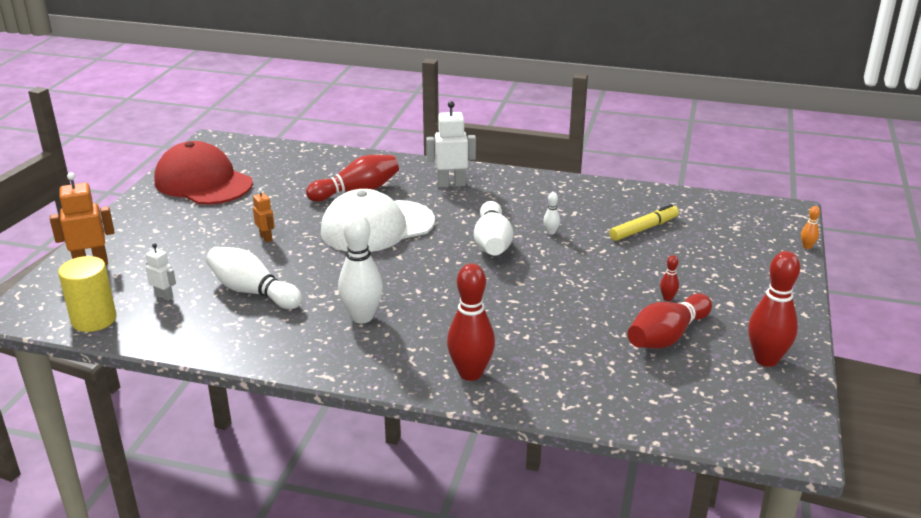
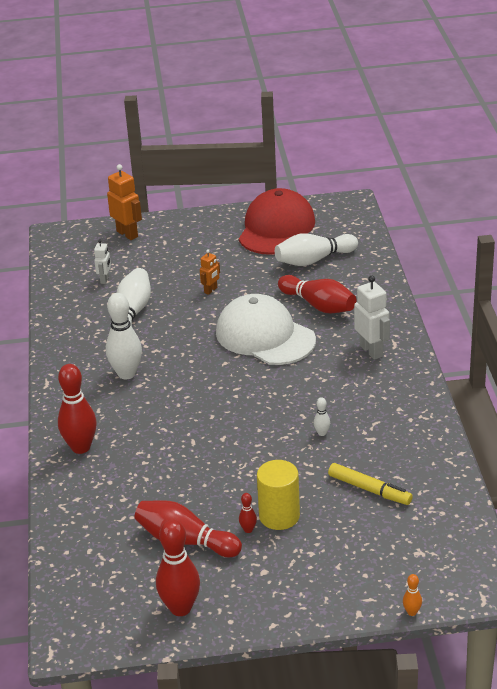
camera: 70 degrees right, 5 degrees up
(94, 319) = (62, 265): yellow cylinder -> yellow cylinder (279, 516)
(492, 243) = (279, 405): white bowling pin -> white bowling pin (313, 260)

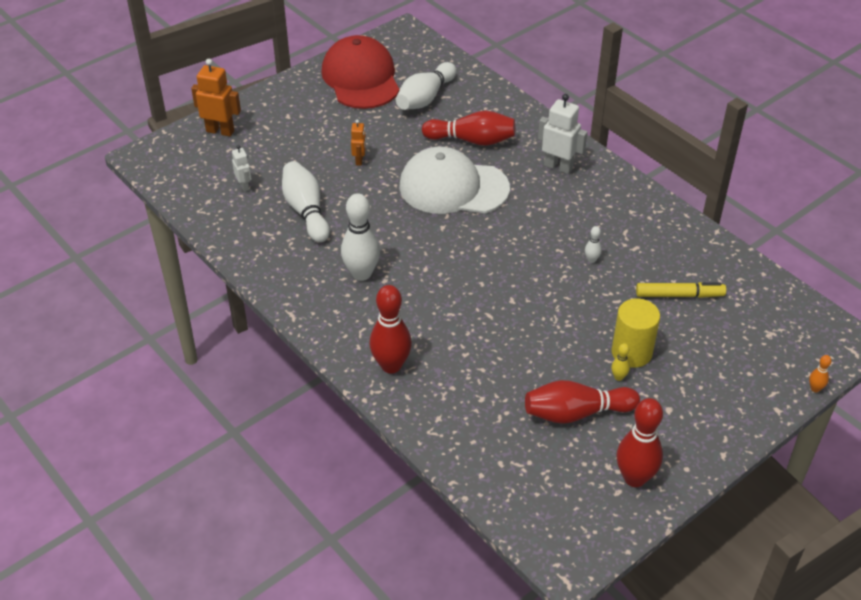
camera: 35 degrees left, 10 degrees up
(248, 530) = (618, 377): red bowling pin -> yellow bowling pin

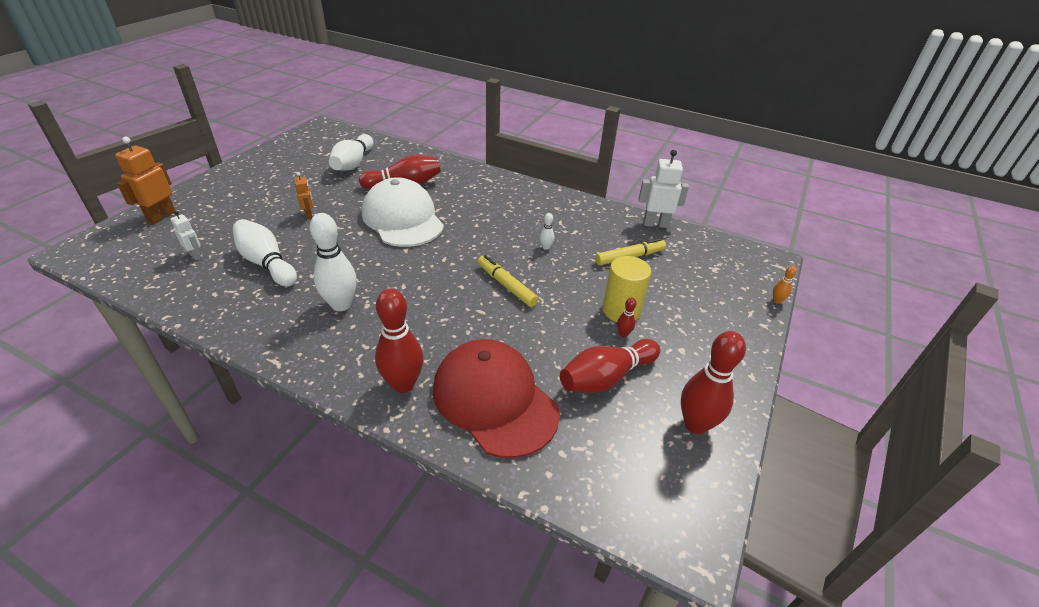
camera: 25 degrees left, 5 degrees down
(220, 131) = (161, 216): orange robot -> orange robot turned 60 degrees counterclockwise
(361, 78) = (292, 159): red cap -> red cap (494, 399)
(453, 187) = (403, 218): white cap -> white cap turned 75 degrees clockwise
(527, 294) = (506, 285): none -> yellow marker
(558, 167) = (483, 189): white robot -> white robot (655, 224)
(618, 377) = (623, 334): yellow bowling pin -> red bowling pin

